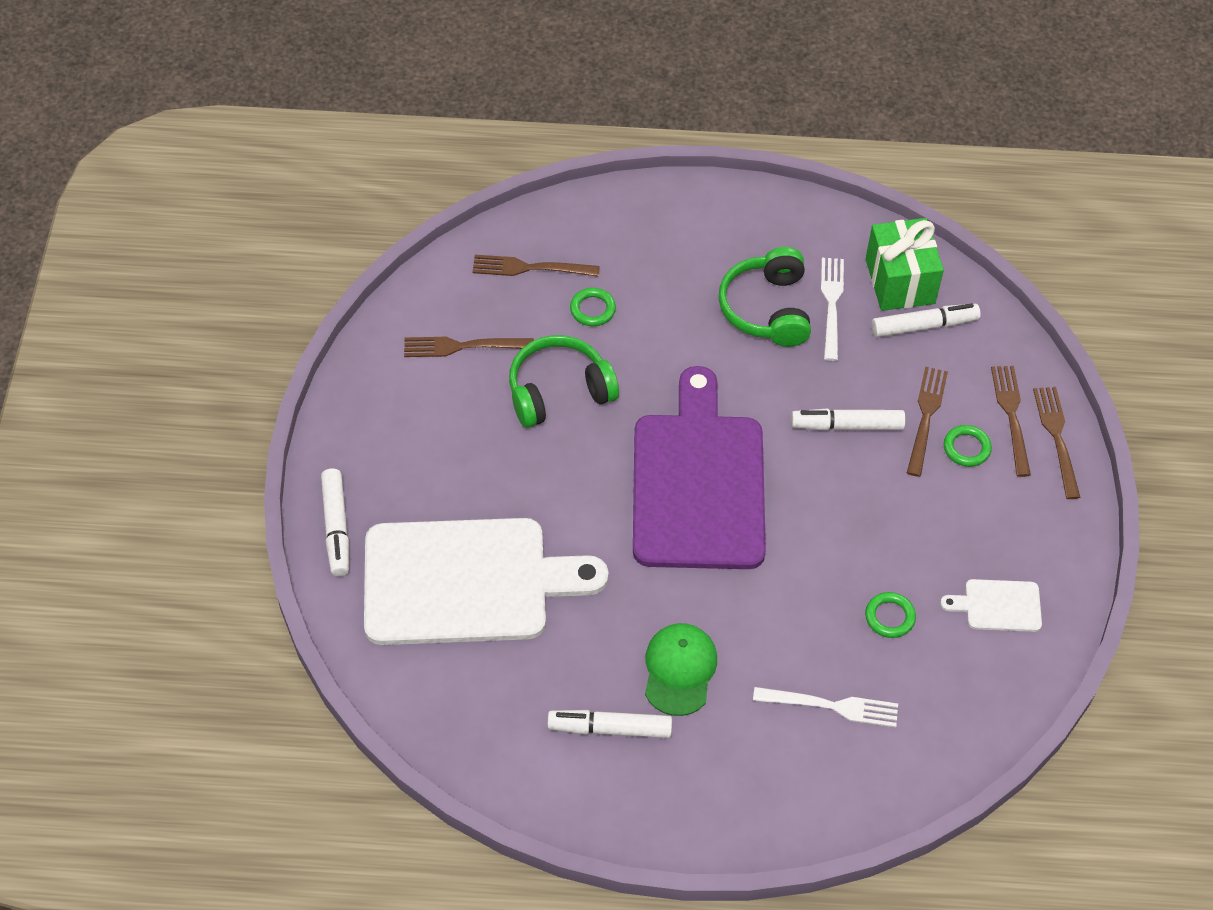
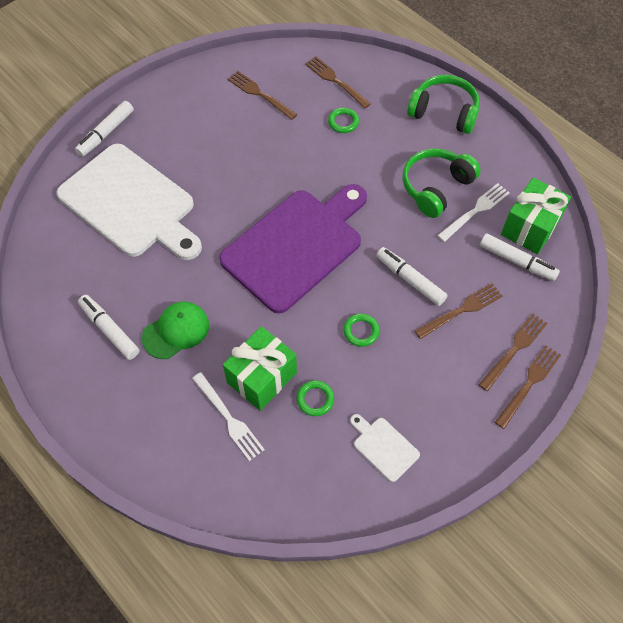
camera: 45 degrees right, 5 degrees up
(559, 391) = (280, 149): green headphones -> green headphones (444, 112)
(817, 640) = (262, 377): none -> green gift
(966, 448) = (466, 346): green ring -> green ring (361, 331)

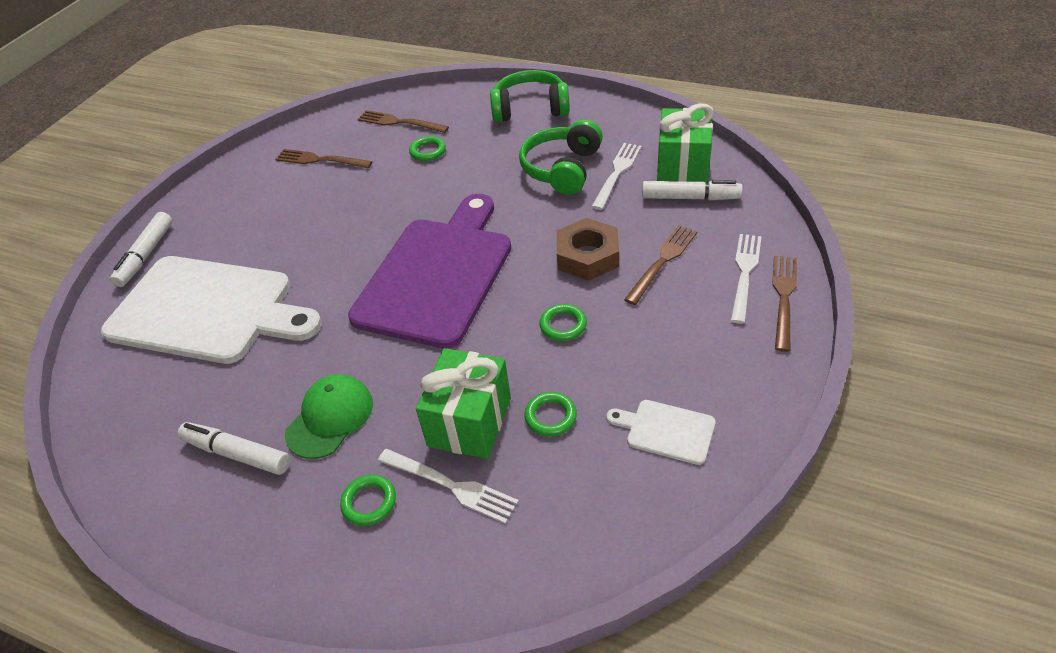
camera: 20 degrees left, 15 degrees down
(175, 405) = (369, 502): none -> green ring
(410, 280) = (587, 256): white marker -> brown nut
(514, 349) = (744, 273): brown fork -> white fork

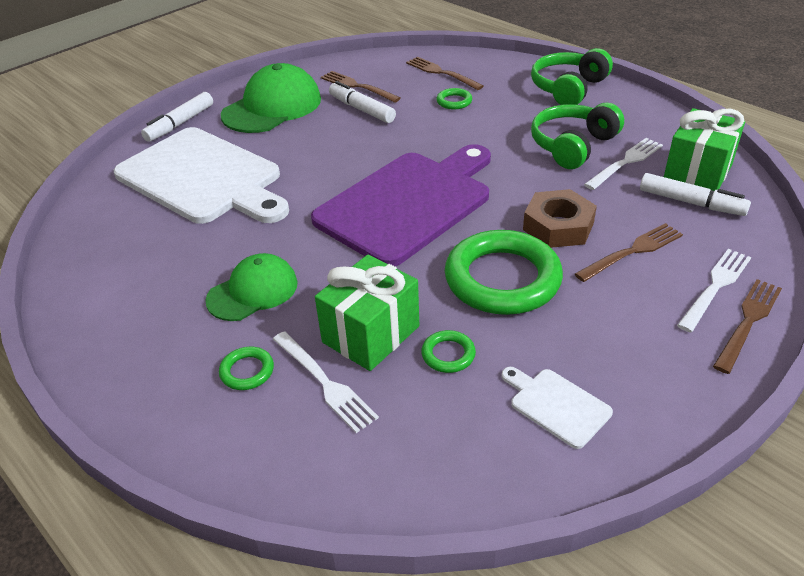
camera: 20 degrees right, 5 degrees down
(237, 454) = (163, 295): white marker -> white marker (361, 109)
(240, 207) = (272, 107): none -> green cap
(530, 108) = (568, 88): green headphones -> green headphones turned 75 degrees counterclockwise
(563, 325) = (502, 279): green ring -> green ring, size x2.38

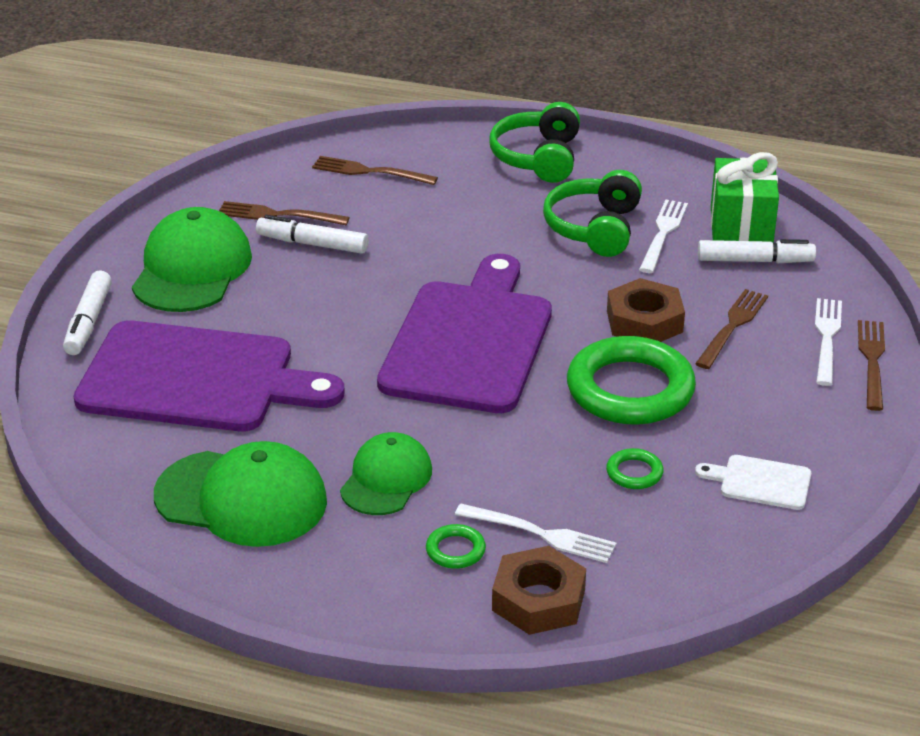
camera: 30 degrees left, 5 degrees down
(144, 272) = (241, 499): none -> green cap
(203, 178) = (196, 379): white cutting board -> purple cutting board
(270, 446) = (538, 600): none -> brown nut
(371, 334) = (546, 479): green gift -> none
(454, 101) = (417, 206): green ring -> none

